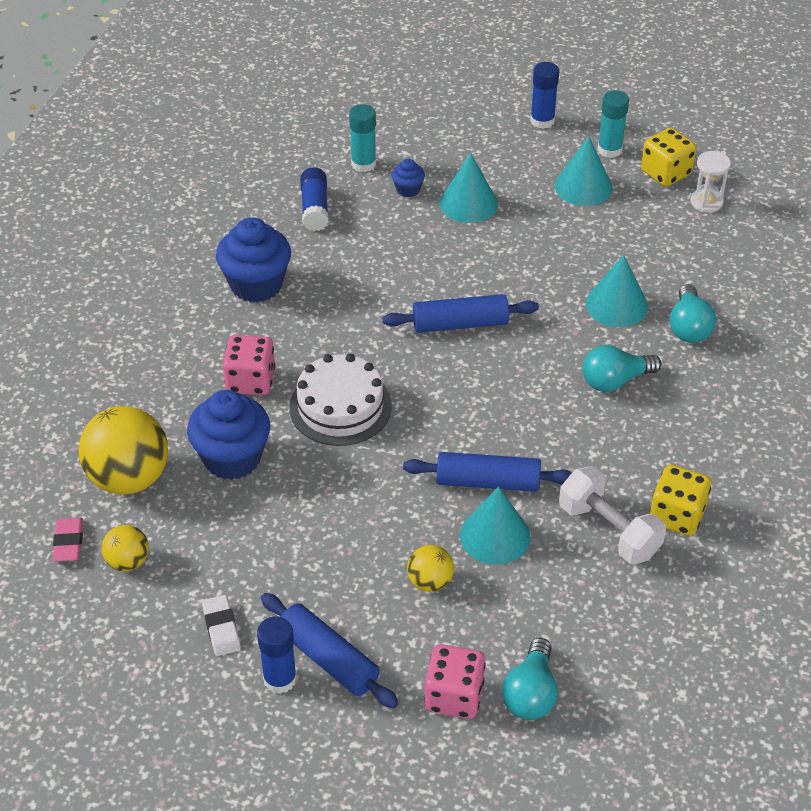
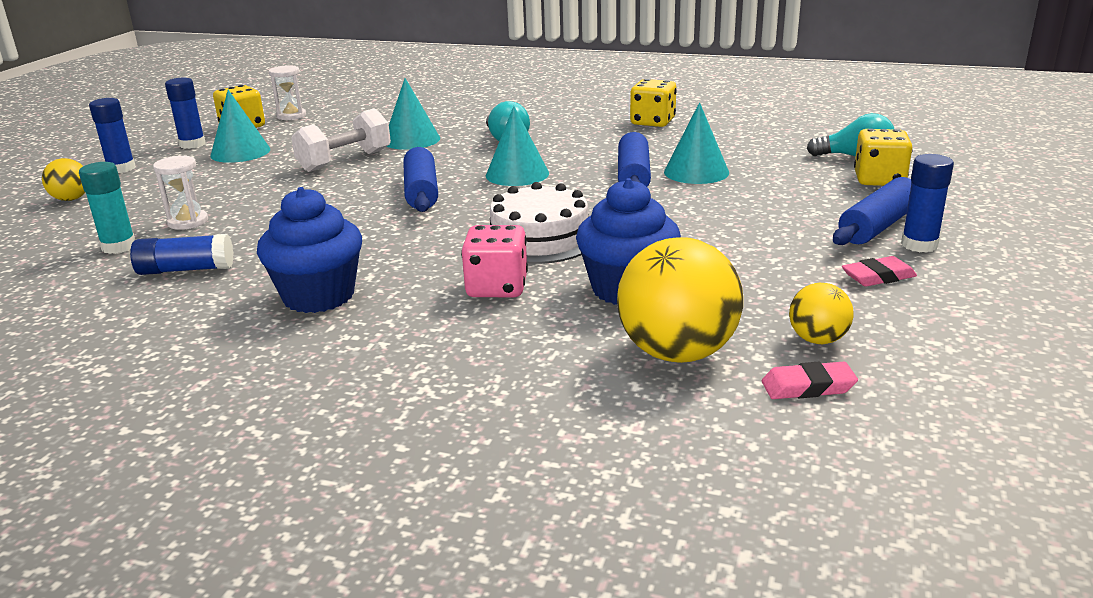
camera: 90 degrees left, 20 degrees down
(221, 628) = (878, 277): white eraser -> pink eraser
(408, 189) = (188, 222): blue cupcake -> white hourglass
(430, 582) = (761, 192): yellow ball -> yellow ball (71, 199)
(454, 696) = (879, 180): pink dice -> yellow dice
(468, 203) = (233, 194): turquoise cone -> turquoise cone (517, 174)
(609, 150) = (192, 144): turquoise glue stick -> blue glue stick
(609, 530) = (675, 139): white dumbbell -> white dumbbell (345, 161)
(689, 327) = (445, 120): turquoise light bulb -> none

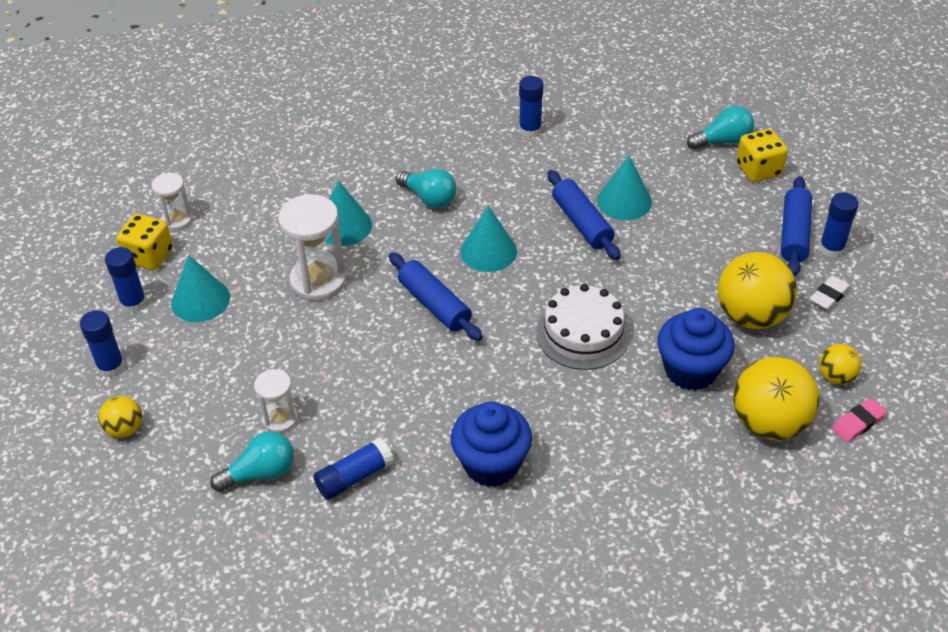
camera: 30 degrees left, 20 degrees up
(119, 247) = (260, 473): turquoise glue stick -> turquoise light bulb
(345, 161) = (318, 281): white dumbbell -> white hourglass
(497, 287) = (605, 403): pink dice -> none
(652, 122) = (530, 130): yellow dice -> blue glue stick
(753, 269) = (751, 316): none -> yellow ball
(878, 277) = (829, 295): pink eraser -> white eraser

